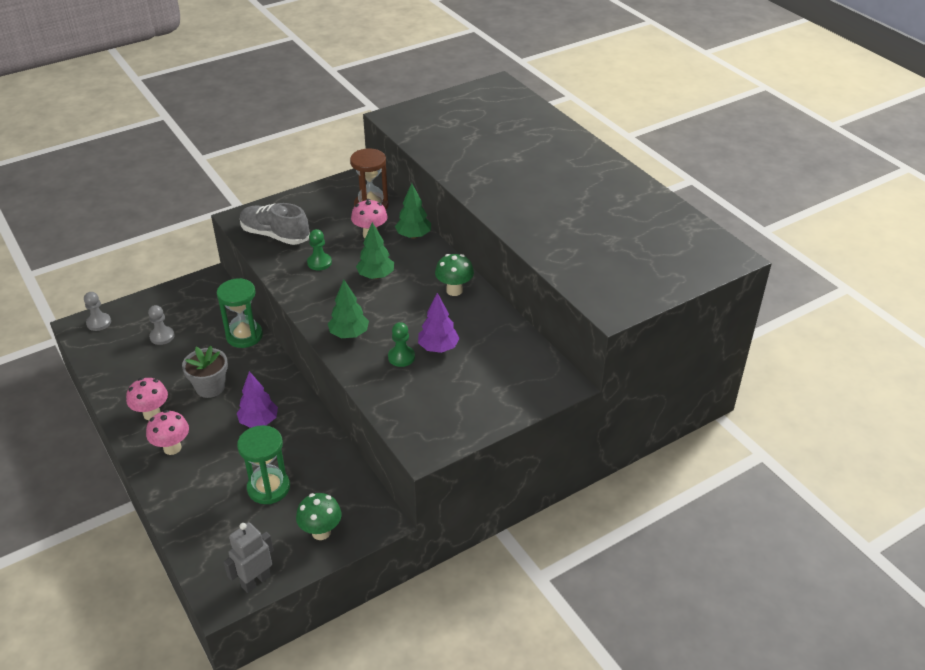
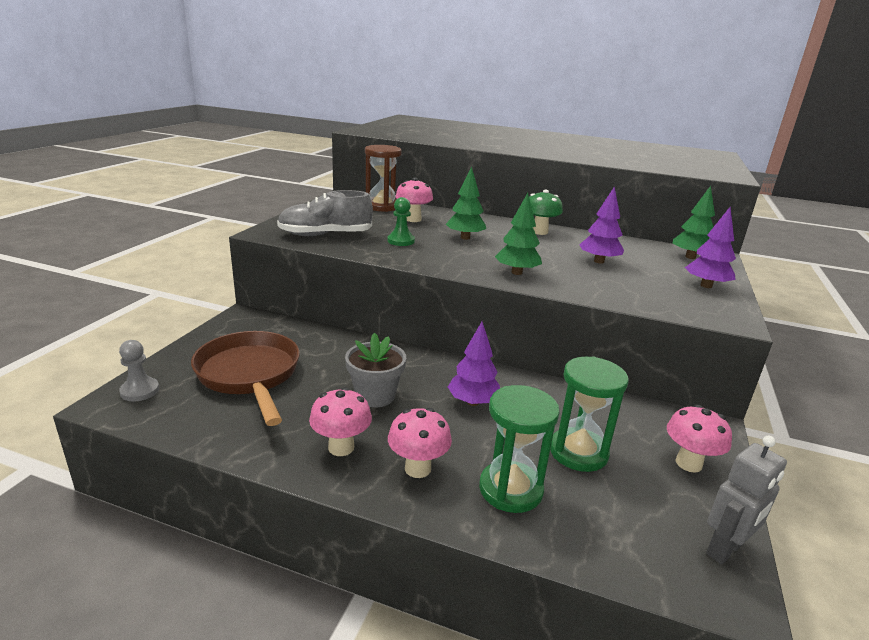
camera: 40 degrees left, 15 degrees down
(162, 336) = (250, 375): grey pawn -> brown pan
(244, 336) = (347, 344): green hourglass -> green hourglass (510, 489)
(255, 581) = (725, 549): grey robot -> grey robot turned 135 degrees counterclockwise
(321, 532) = (688, 463): green mushroom -> pink mushroom
(401, 357) = (586, 273): green pawn -> none
(413, 236) = (448, 214): green tree -> green tree (690, 257)
(476, 412) = (706, 286): none -> purple tree

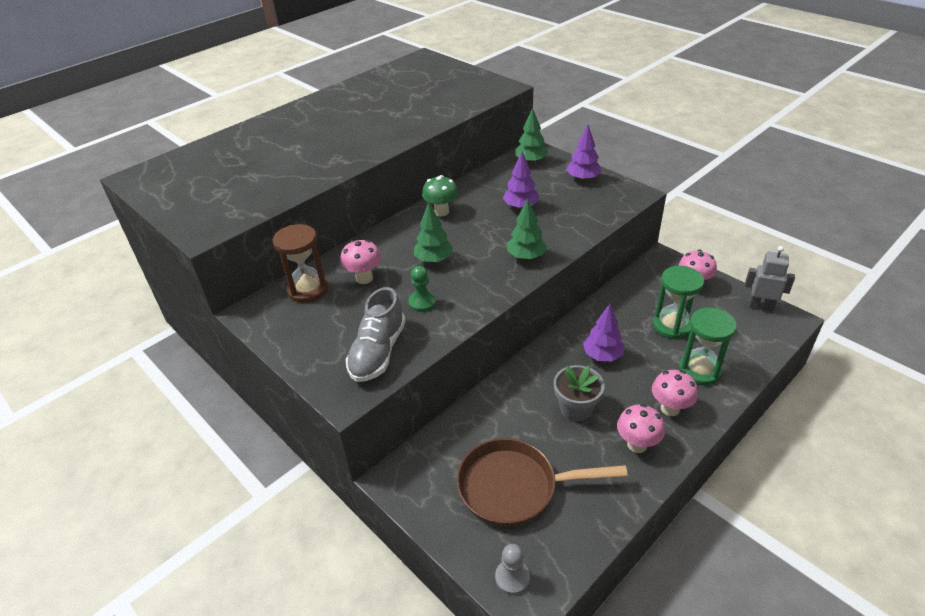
camera: 60 degrees left, 15 degrees up
(725, 549) = (760, 306): grey robot -> grey robot turned 60 degrees counterclockwise

